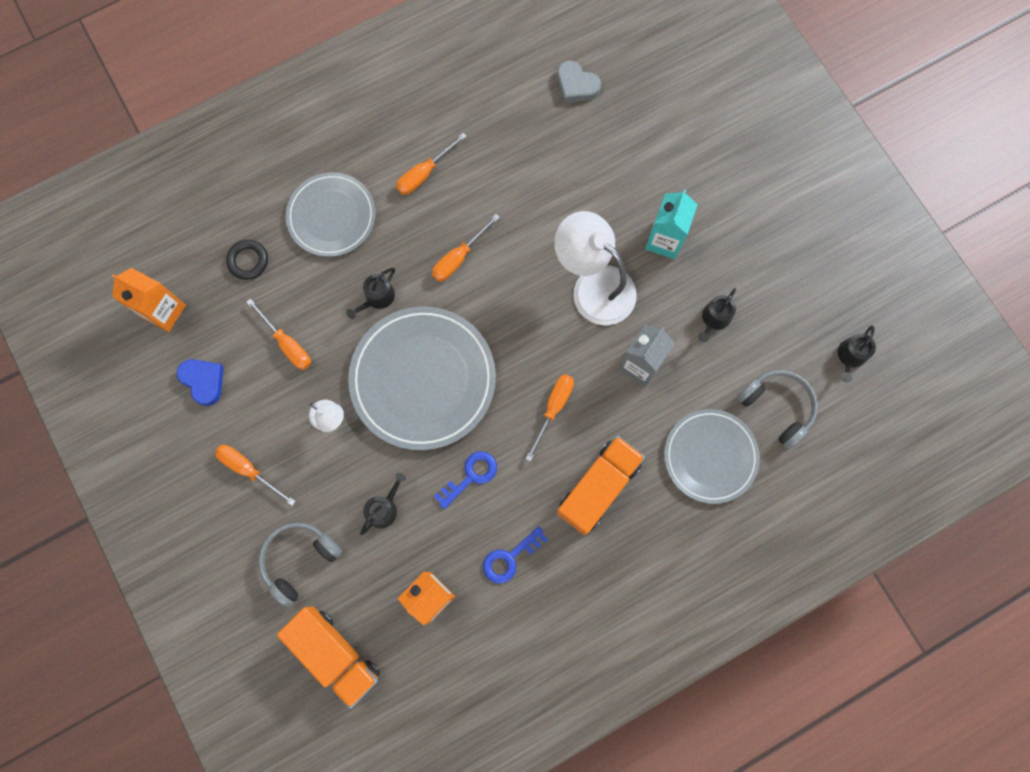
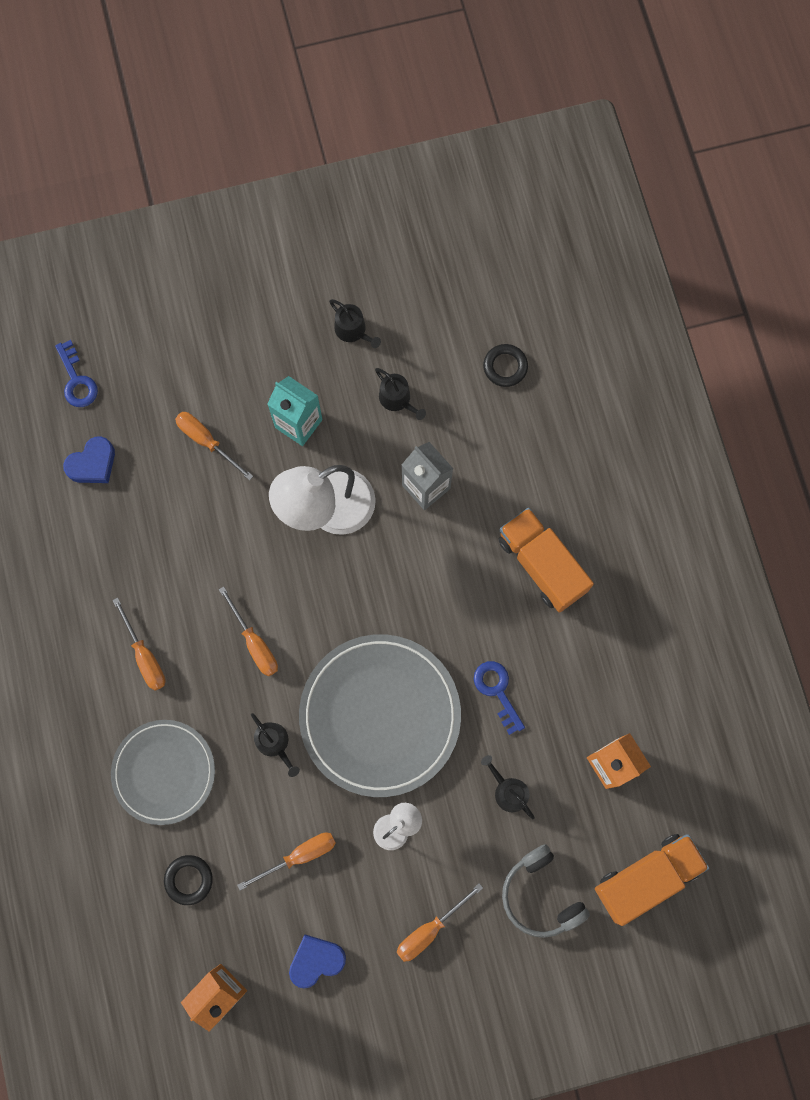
camera: 75 degrees left, 0 degrees up
(510, 558) = (591, 673): blue key -> blue key (77, 380)
(553, 409) = (448, 587): orange screwdriver -> orange screwdriver (207, 441)
(576, 85) = (93, 464): grey heart -> blue heart
(710, 456) = (538, 446): grey plate -> none
(777, 407) = (505, 367): grey headphones -> black ring
(850, 356) = (472, 282): black watering can -> black watering can (353, 330)

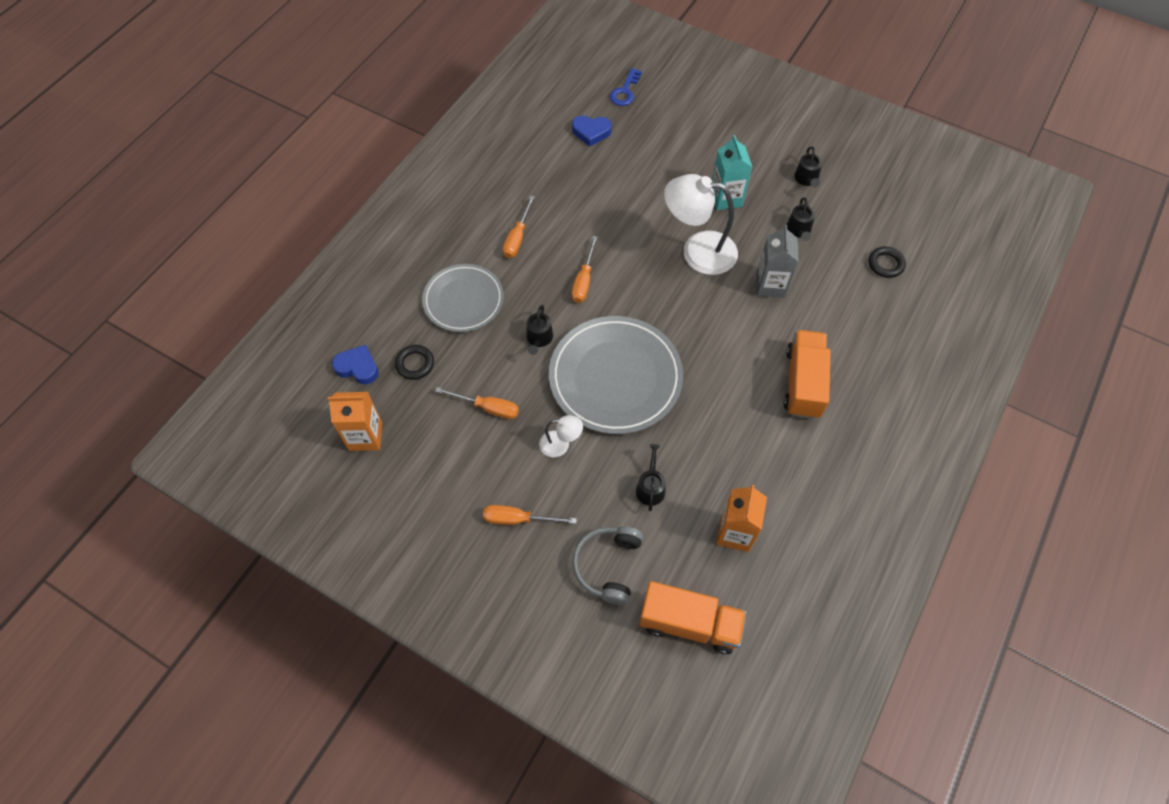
camera: 45 degrees right, 15 degrees down
(207, 441) = (664, 168): orange screwdriver -> none
(316, 960) = (434, 471): blue heart -> blue heart (358, 367)
(497, 691) = (702, 426): blue key -> none

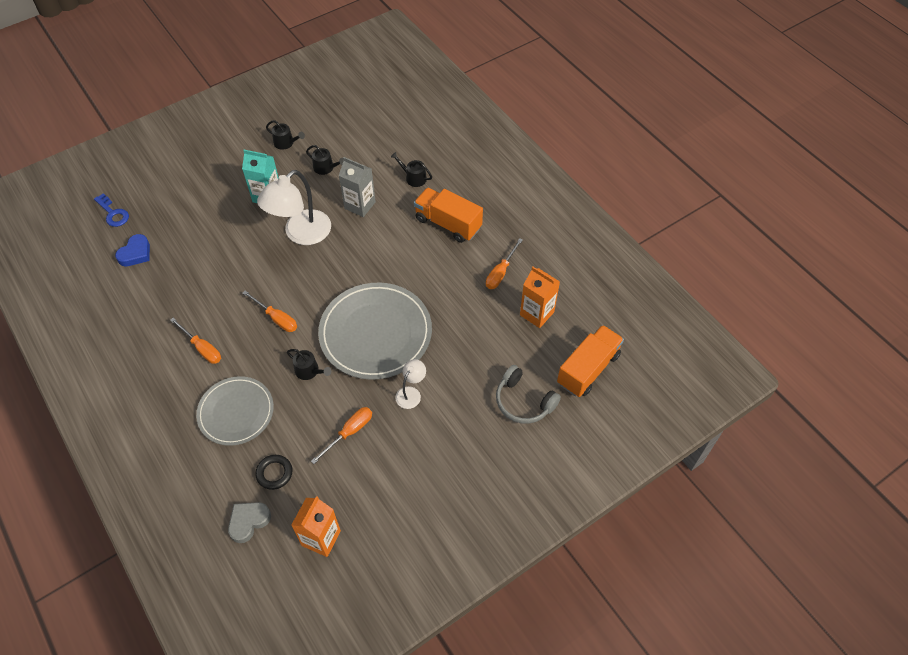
camera: 65 degrees left, 5 degrees down
(358, 367) = (248, 522): blue heart -> grey heart
(518, 519) = (457, 447): orange screwdriver -> orange screwdriver (500, 272)
(650, 487) = (477, 349): black watering can -> black watering can (413, 178)
(885, 264) = (386, 136): black ring -> none

